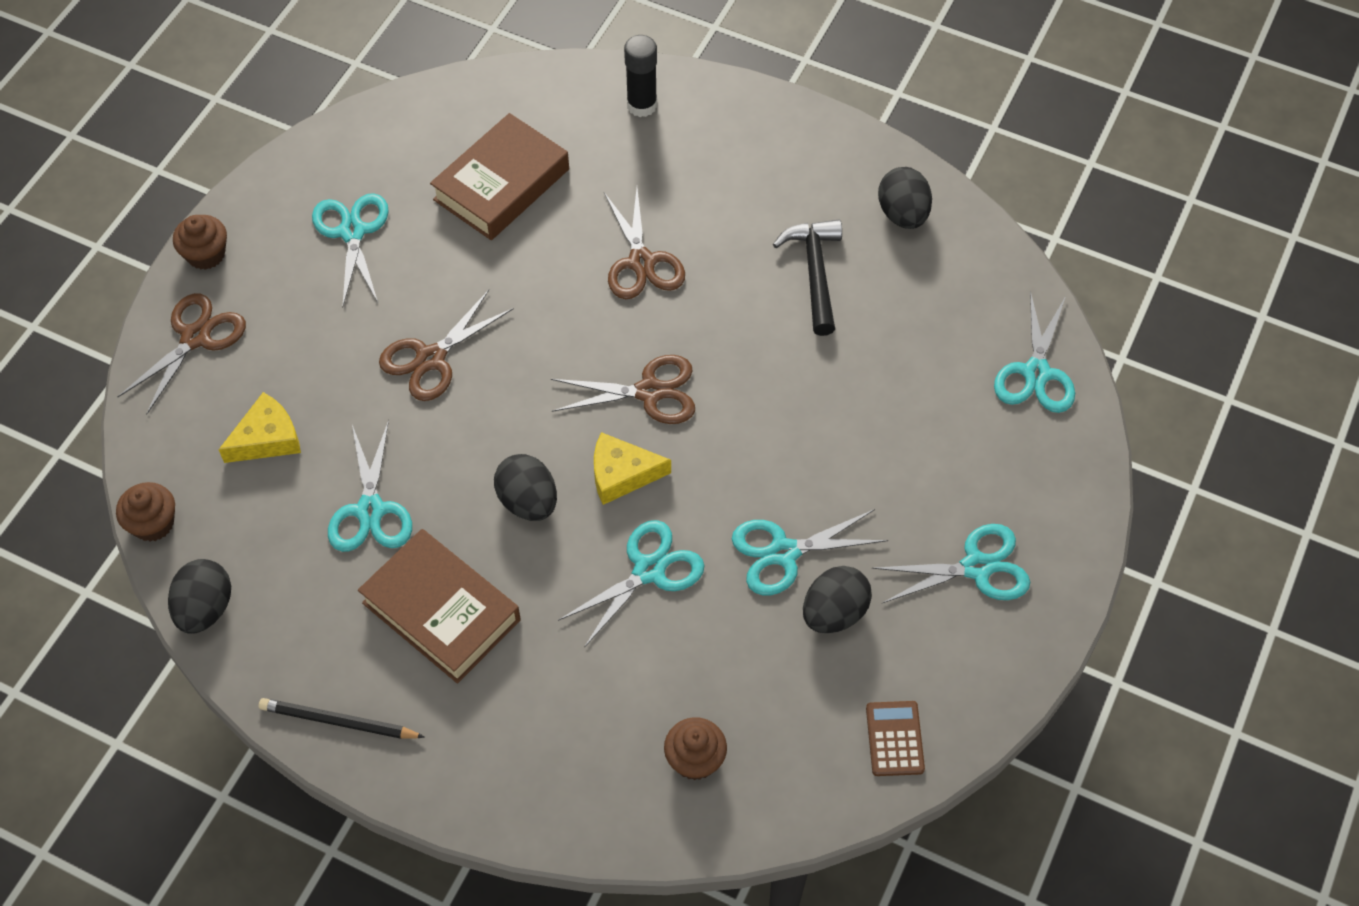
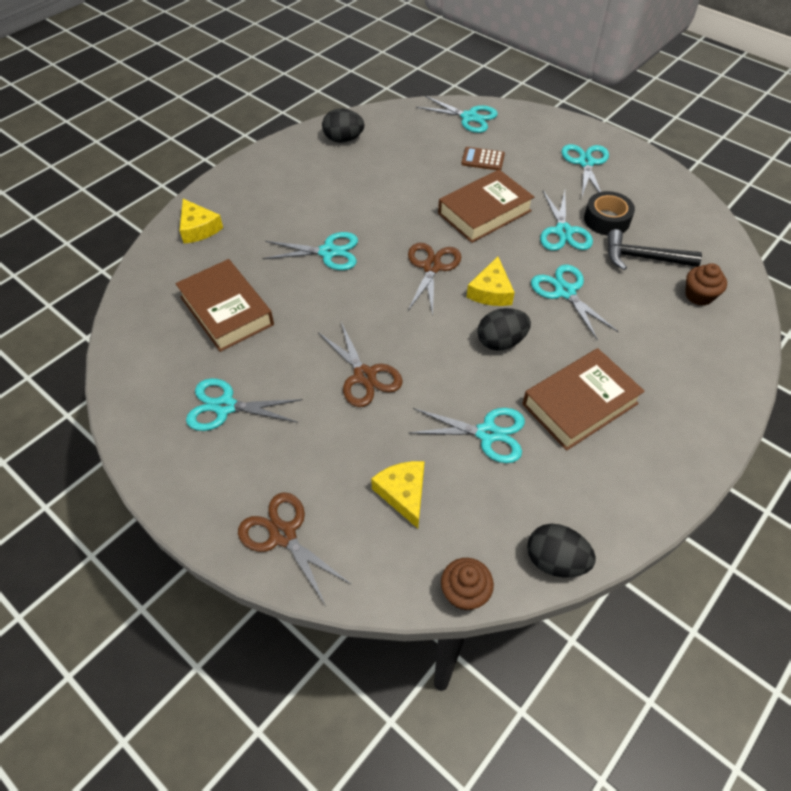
camera: 75 degrees left, 5 degrees down
(206, 254) = (197, 515): brown cupcake -> none
(339, 721) = (663, 480): black pencil -> none
(641, 262) = (328, 252): brown scissors -> turquoise scissors
(642, 105) = (198, 228): black glue stick -> yellow cheese
(793, 437) = (484, 212): none -> brown book
(815, 272) = (369, 180): black hammer -> black hammer (642, 258)
(834, 613) = (606, 220): black egg -> black tape
(895, 739) = (688, 213): brown calculator -> brown calculator (483, 159)

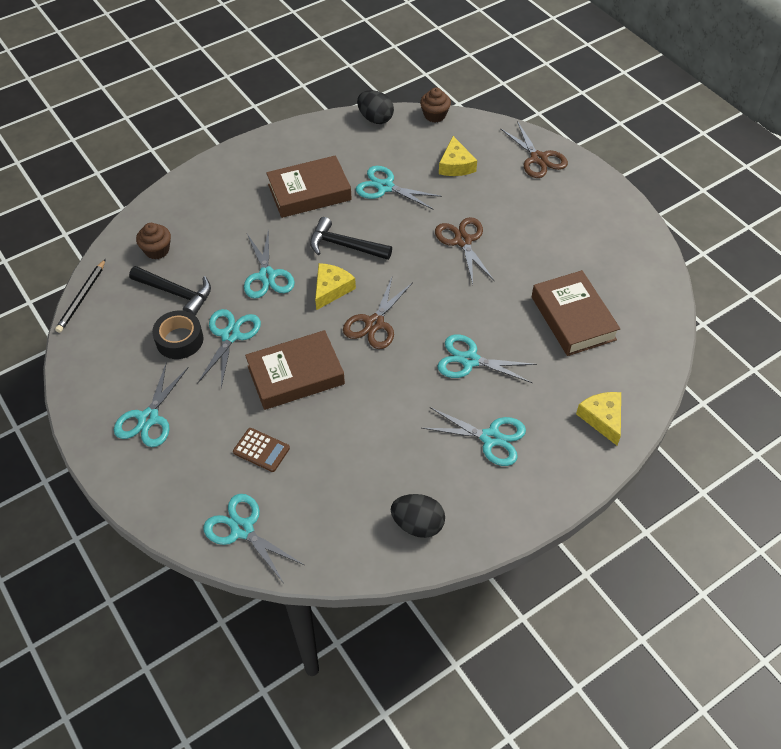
camera: 165 degrees left, 0 degrees up
(225, 406) = (575, 240): turquoise scissors -> turquoise scissors (491, 438)
(501, 342) = (344, 245): black egg -> black hammer
(727, 237) = (82, 297): none -> black pencil

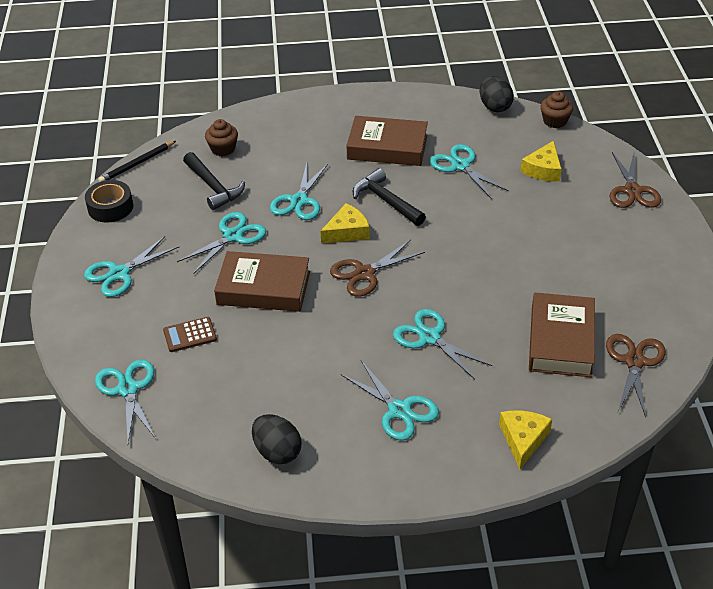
camera: 30 degrees right, 10 degrees down
(179, 340) = (189, 224): black tape -> black tape (110, 207)
(261, 450) = (190, 335): brown calculator -> brown calculator turned 105 degrees clockwise
(463, 241) = (501, 235): brown scissors -> brown scissors (634, 361)

